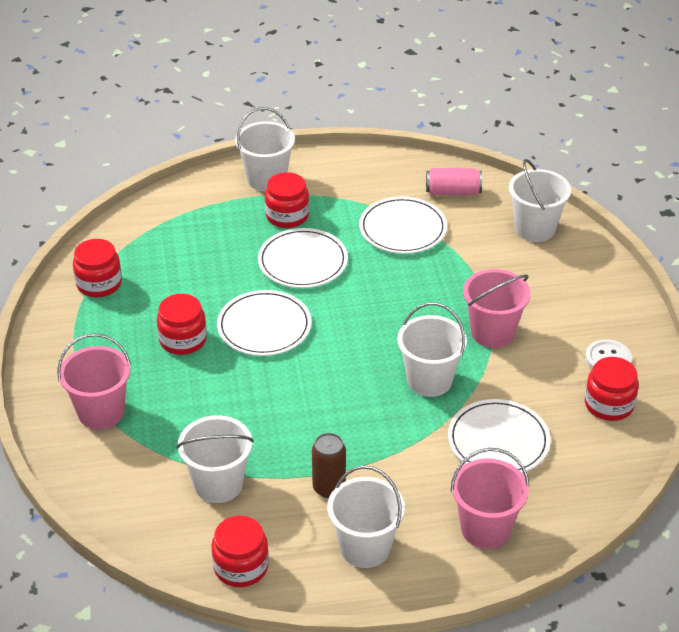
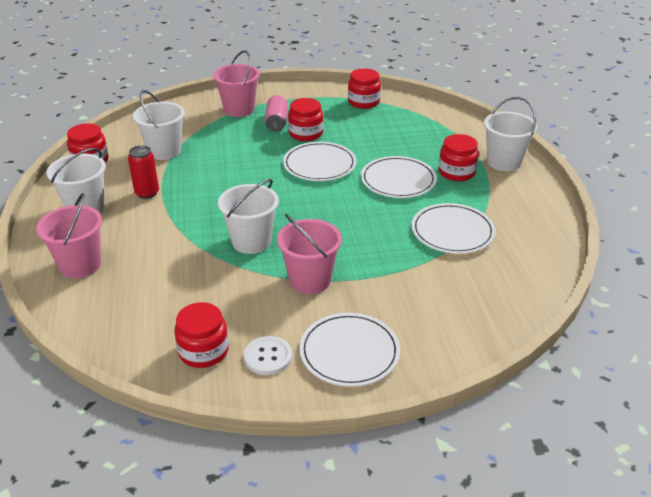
camera: 90 degrees right, 5 degrees down
(329, 488) = (147, 193): brown can -> red can
(453, 192) = (518, 264): pink can -> pink can (276, 122)
(498, 441) = (173, 276): white plate -> white plate (349, 352)
(535, 228) = (472, 318): white bucket -> none

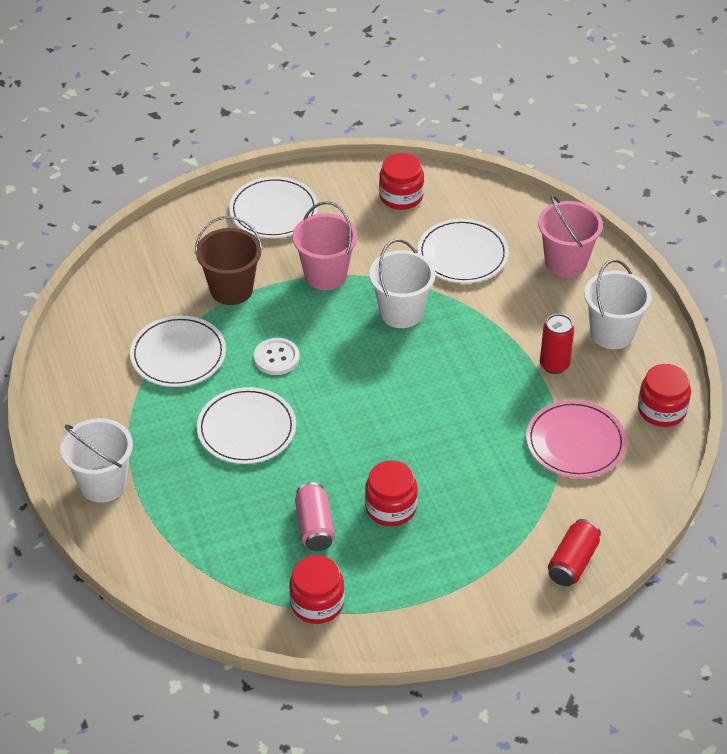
camera: 170 degrees right, 10 degrees up
(164, 151) = (575, 442): white bucket -> pink plate
(205, 103) = (572, 562): none -> red can
(239, 109) = (512, 553): pink bucket -> none
(268, 357) = (343, 198): white button -> white button (276, 358)
(276, 122) = (442, 529): pink can -> pink can (314, 526)
(319, 164) = (355, 444): white plate -> white plate (462, 254)
(403, 277) = (231, 289): none -> brown bucket
(456, 172) = (169, 454): red jar -> none

